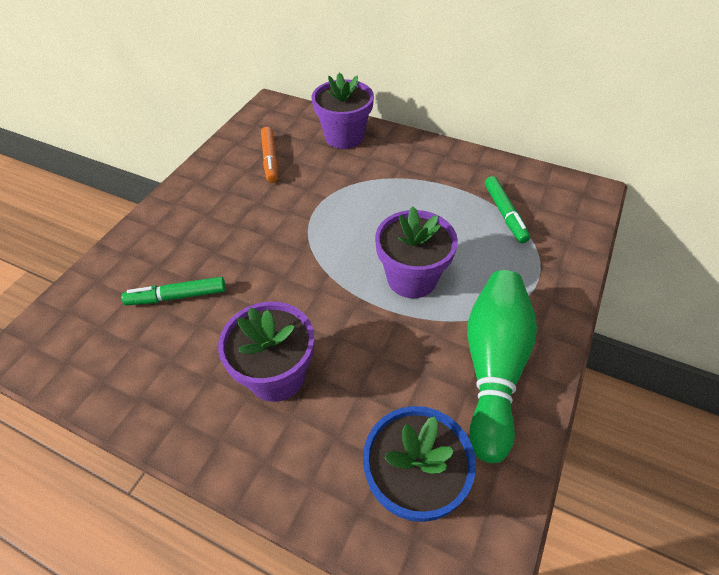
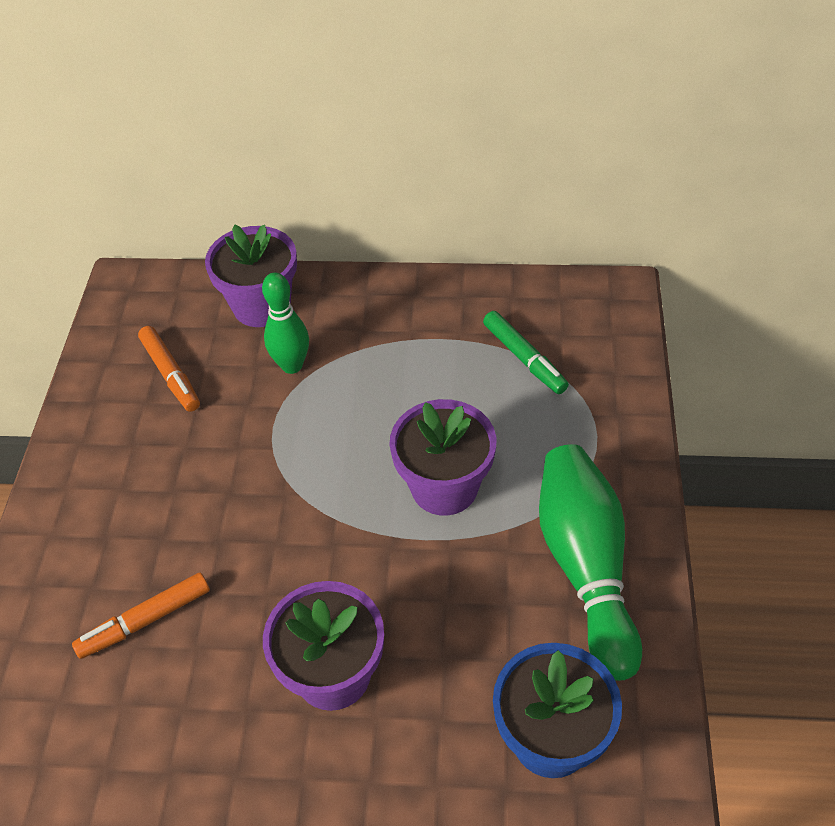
camera: 20 degrees left, 0 degrees up
(177, 296) = (145, 620): green marker -> orange marker
(346, 175) = (292, 365): none -> green bowling pin

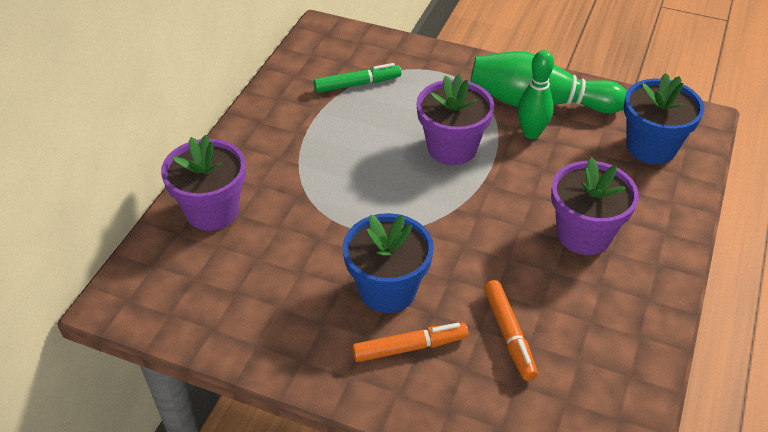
camera: 75 degrees left, 5 degrees down
(171, 374) = (256, 284): orange marker -> orange marker (410, 347)
(187, 486) = (387, 290): none -> blue flower pot
(292, 365) = (292, 204): green bowling pin -> green bowling pin (531, 133)

